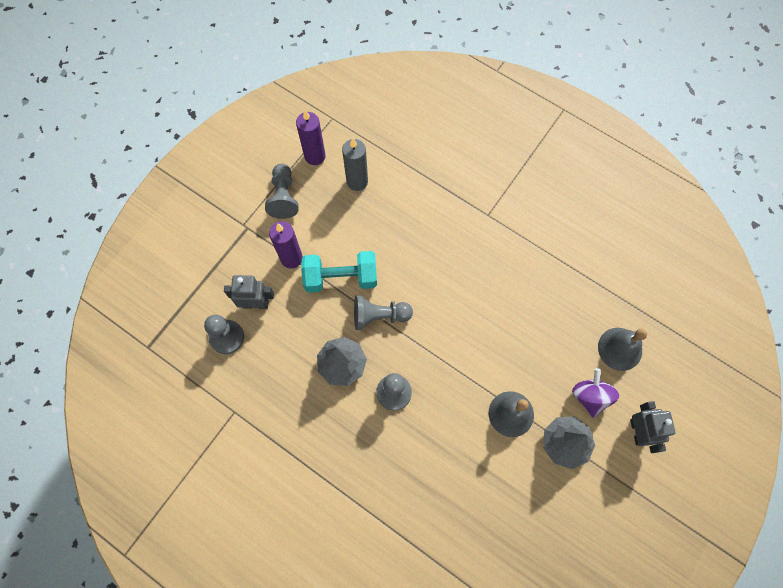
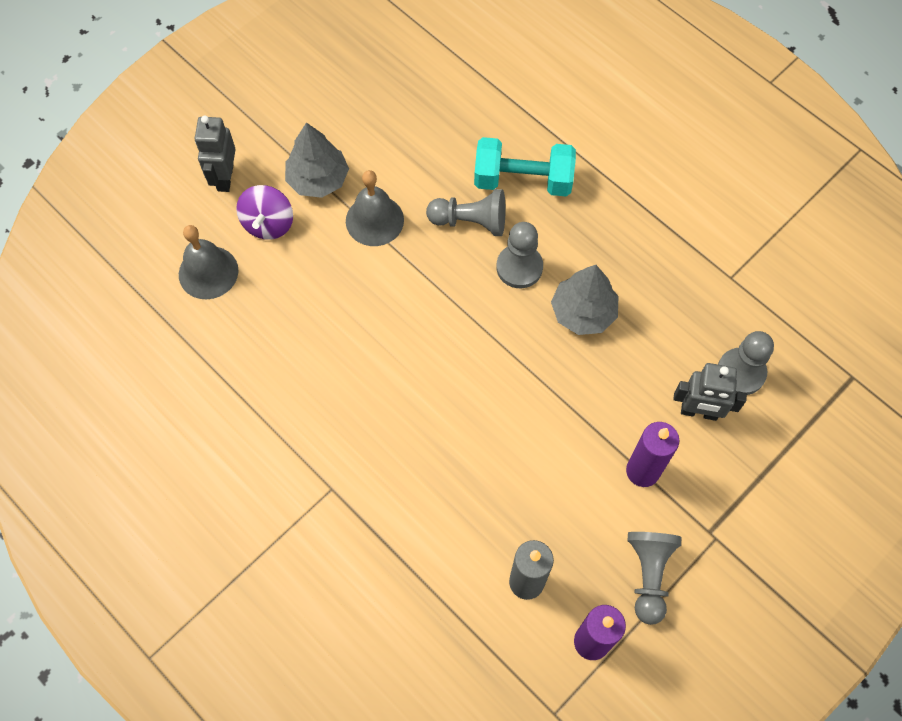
camera: 170 degrees left, 5 degrees down
(341, 278) = (571, 429): turquoise dumbbell -> turquoise dumbbell (523, 180)
(379, 316) = (523, 366): grey pawn -> grey pawn (470, 221)

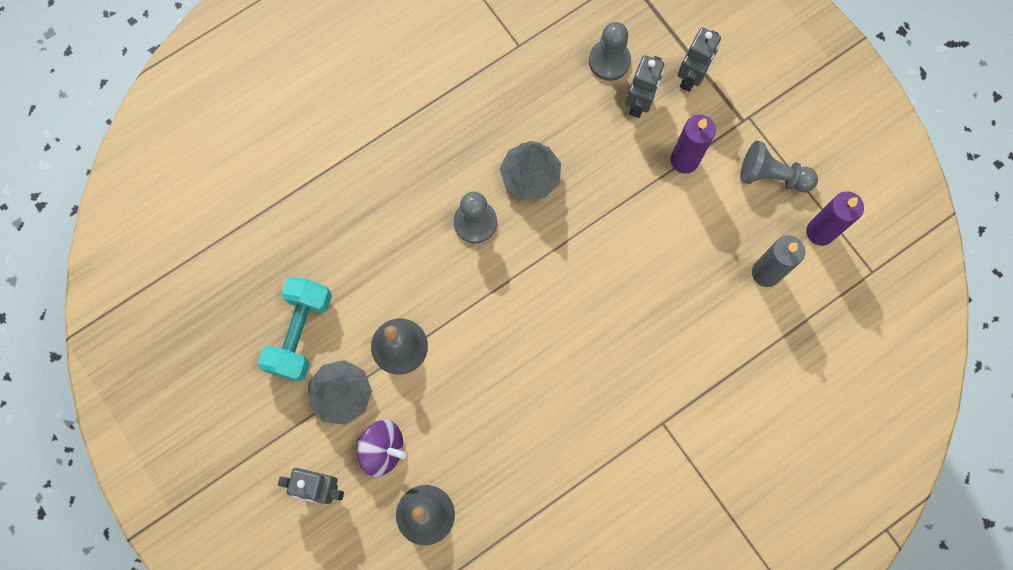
camera: 80 degrees left, 10 degrees up
(470, 221) = (418, 257): grey pawn -> none
(523, 180) = (384, 201): turquoise dumbbell -> turquoise dumbbell (300, 333)
(747, 465) = (691, 77): none -> grey robot

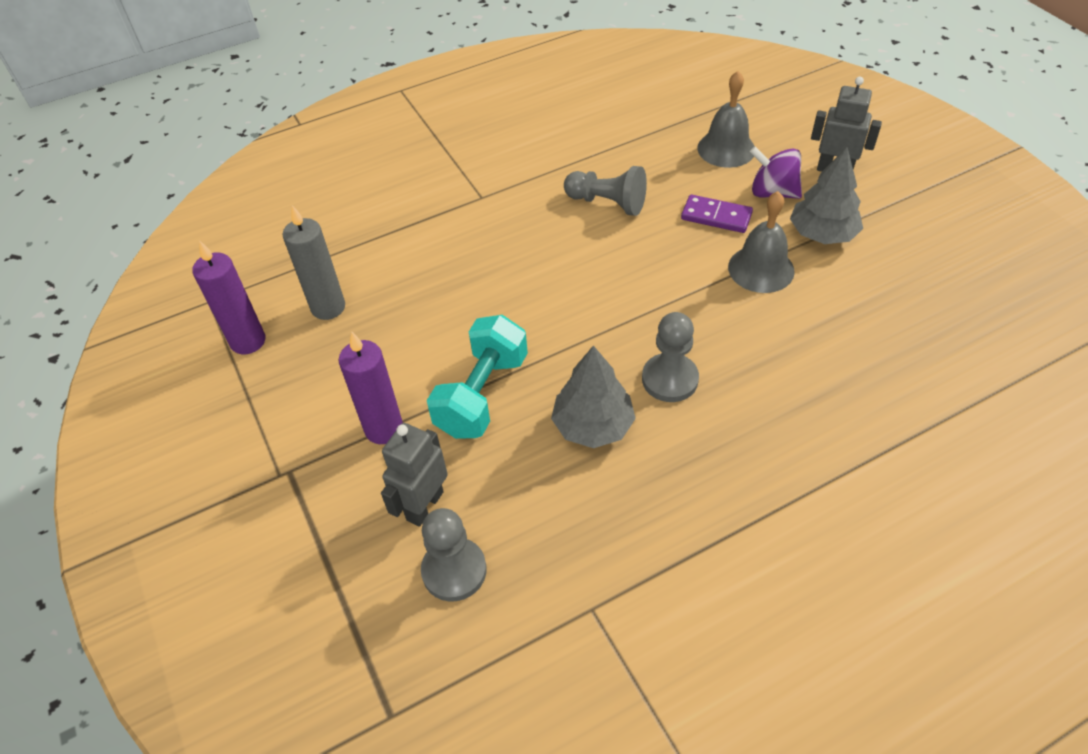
camera: 170 degrees left, 25 degrees down
(300, 333) = (880, 286): turquoise dumbbell -> turquoise dumbbell (482, 394)
(437, 411) = (716, 216): none -> purple domino
(691, 77) = (339, 535): grey robot -> none
(772, 176) = (278, 403): grey pawn -> grey pawn (607, 203)

